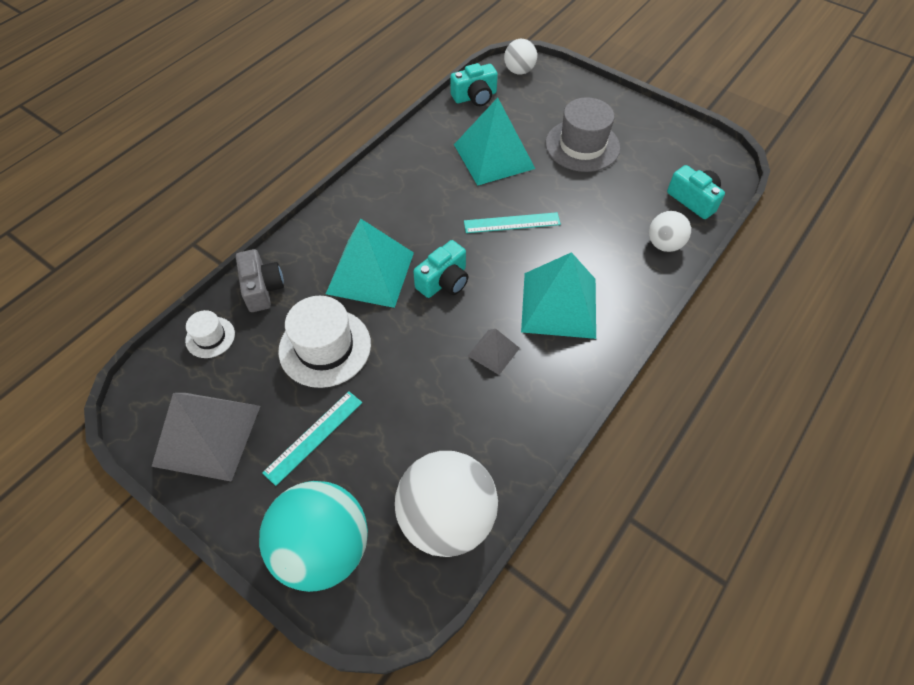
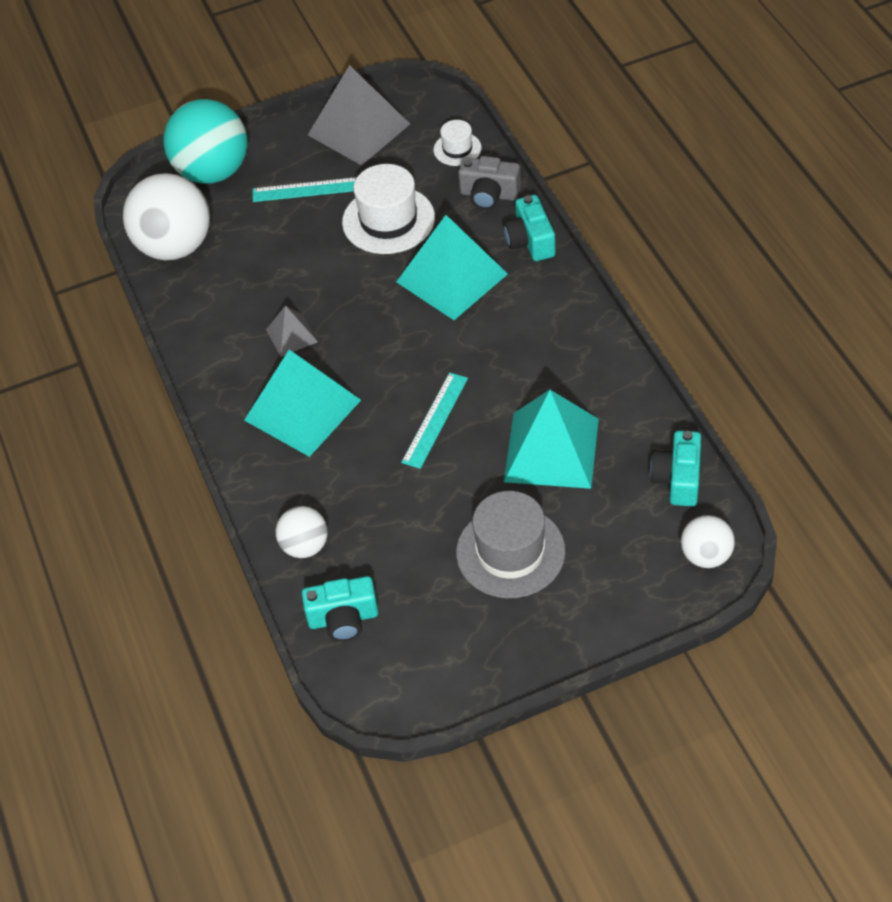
camera: 125 degrees right, 5 degrees down
(314, 437) = (306, 190): turquoise ruler -> turquoise ruler turned 75 degrees counterclockwise
(444, 281) = (399, 330): turquoise camera -> turquoise camera (530, 241)

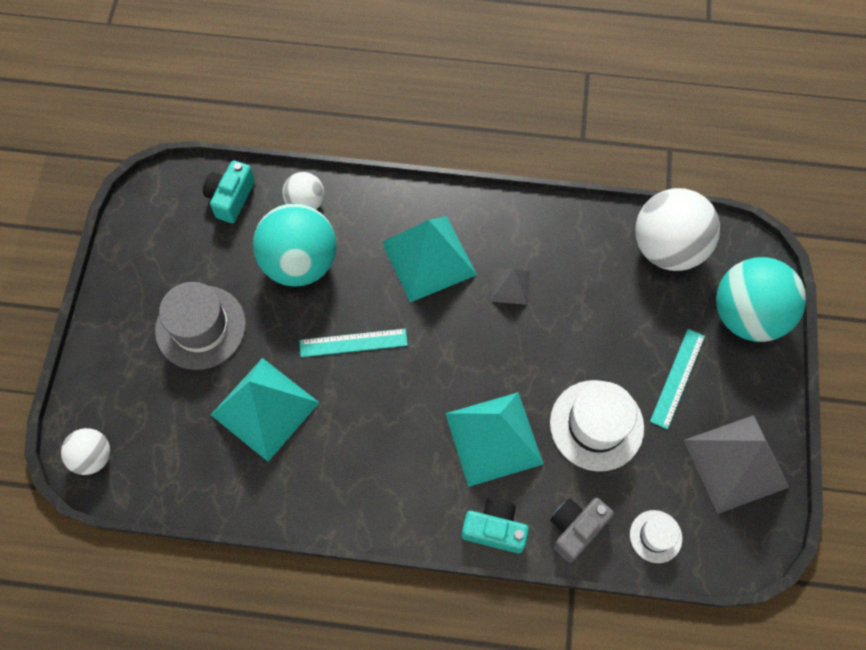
camera: 115 degrees right, 15 degrees up
(379, 510) = (300, 263): none -> turquoise ball
(435, 420) = (353, 343): turquoise ruler -> turquoise ruler turned 60 degrees counterclockwise
(678, 479) = (170, 483): turquoise camera -> none

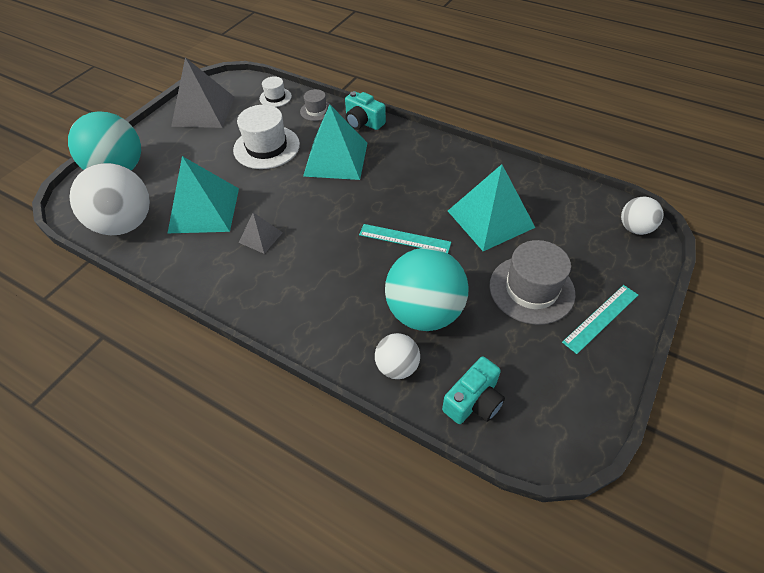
camera: 155 degrees left, 15 degrees down
(429, 258) = (310, 278): turquoise pyramid -> turquoise pyramid (204, 210)
(576, 529) = (316, 111): grey camera -> grey hat
(677, 378) = (196, 154): turquoise ruler -> turquoise ruler (601, 318)

